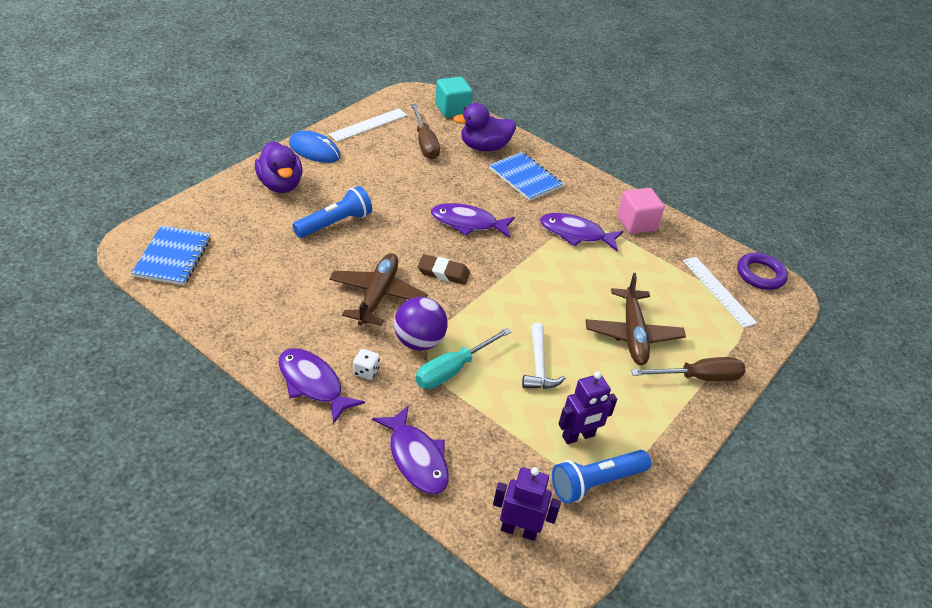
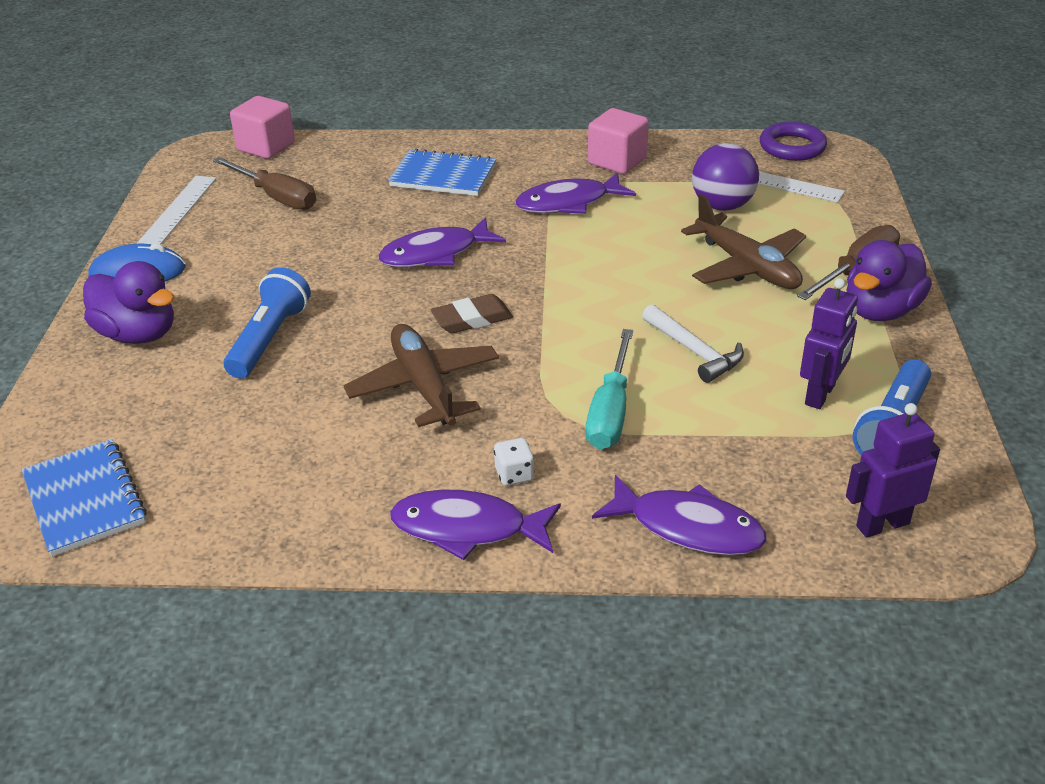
camera: 30 degrees left, 5 degrees down
(419, 341) = (535, 406): purple ball -> purple ball (722, 205)
(452, 109) = (266, 147): turquoise cube -> pink cube
(484, 147) = (355, 167): purple duck -> purple duck (880, 311)

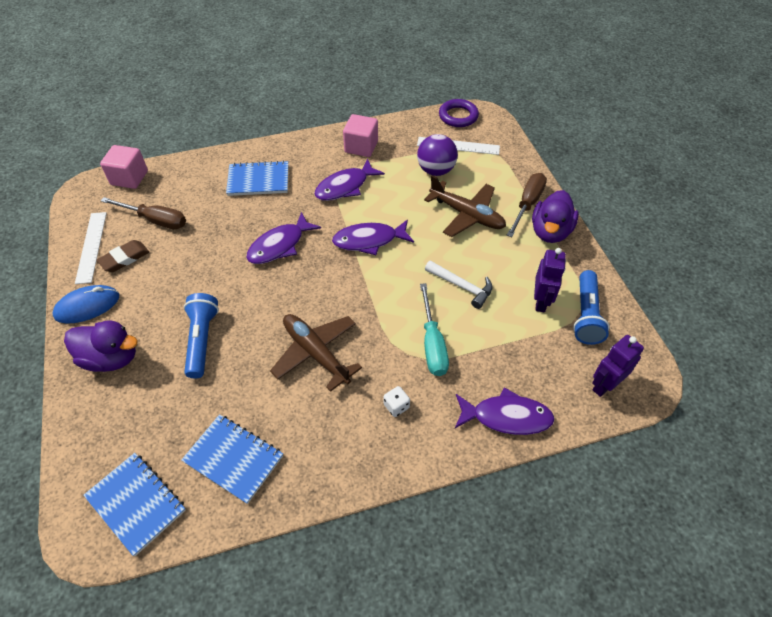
camera: 20 degrees left, 15 degrees up
(242, 481) = (233, 459): none -> blue notebook
(467, 528) = (385, 454): purple fish -> purple fish (369, 240)
(472, 319) = (323, 293): brown eraser -> brown eraser (124, 258)

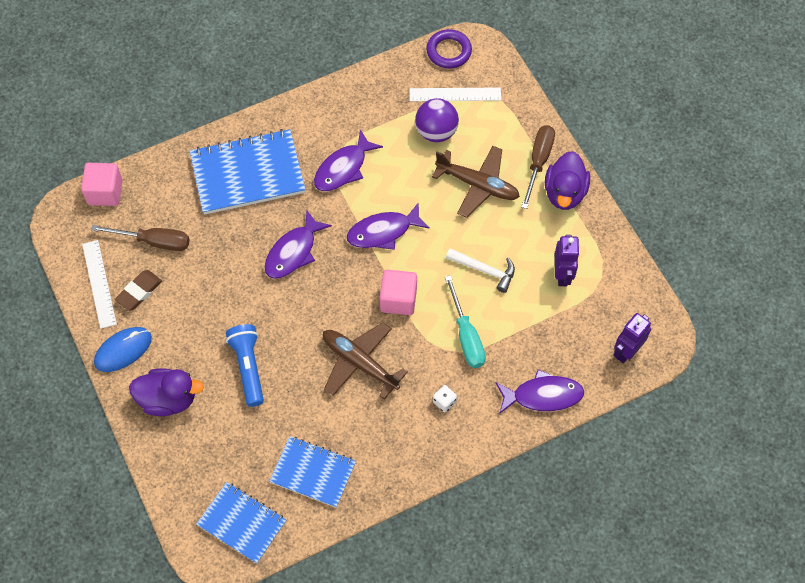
camera: 10 degrees left, 10 degrees up
(258, 180) = (248, 174): blue notebook -> blue notebook, size x1.59
(361, 147) = (349, 112): pink cube -> pink cube (398, 299)
(586, 315) = (606, 283): blue flashlight -> none

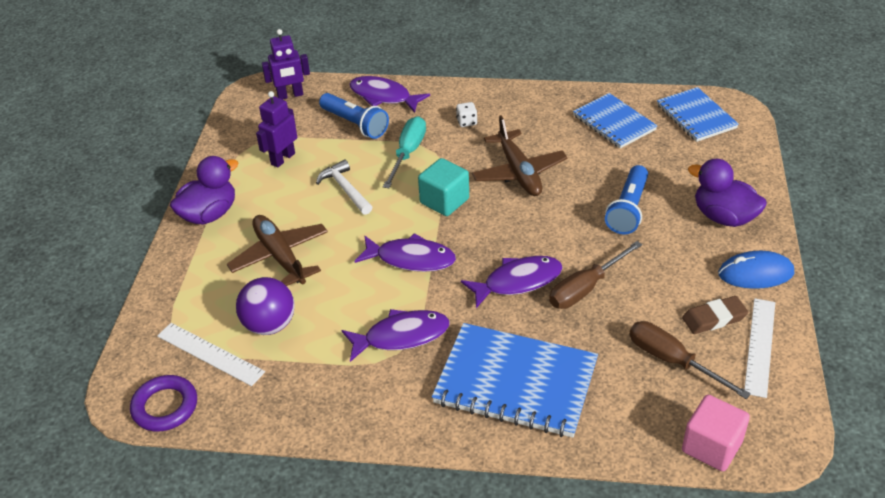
camera: 145 degrees left, 20 degrees down
(398, 299) = (444, 201): pink cube -> turquoise cube
(538, 162) = (202, 249): brown screwdriver -> brown screwdriver (585, 288)
(538, 346) = (355, 124): none -> blue flashlight

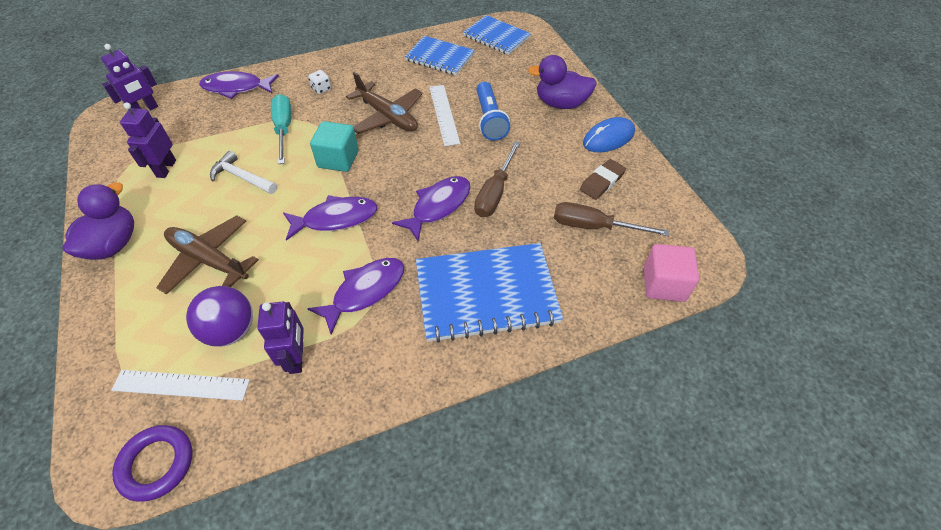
camera: 30 degrees left, 10 degrees up
(312, 370) = (297, 358): none -> purple robot
(355, 124) = (222, 118): blue flashlight -> none
(760, 346) = (646, 191): white ruler -> white ruler (444, 114)

